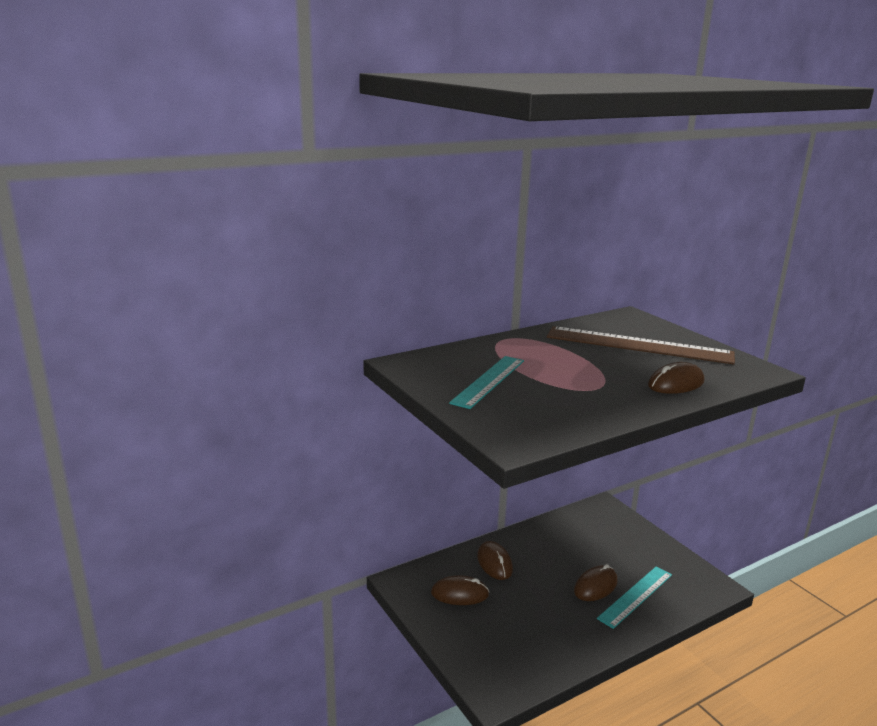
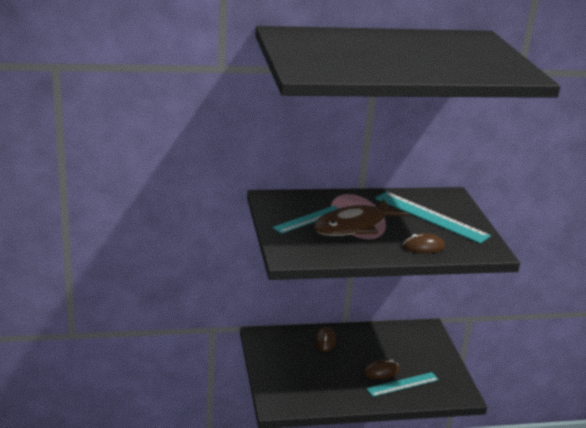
camera: 20 degrees right, 5 degrees up
(459, 594) = (290, 351): brown mouse -> none
(559, 377) = (354, 226): none -> brown fish
(638, 345) = (431, 217): brown ruler -> turquoise ruler

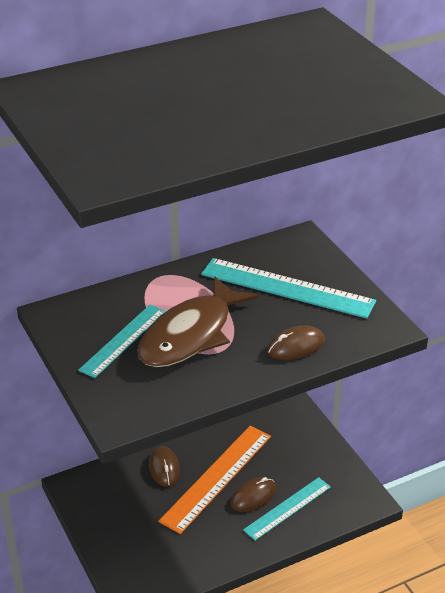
camera: 15 degrees left, 10 degrees up
(359, 355) = (216, 477): none -> orange ruler

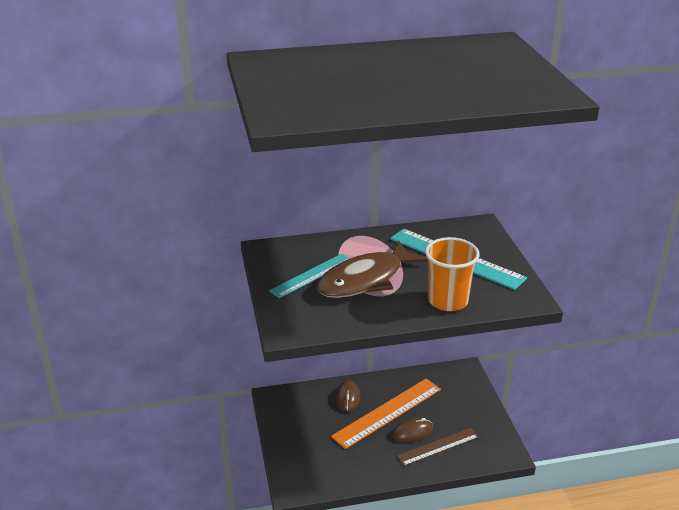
camera: 15 degrees right, 5 degrees down
(287, 508) = (438, 446): turquoise ruler -> brown ruler
(296, 346) = (448, 301): brown mouse -> orange cup

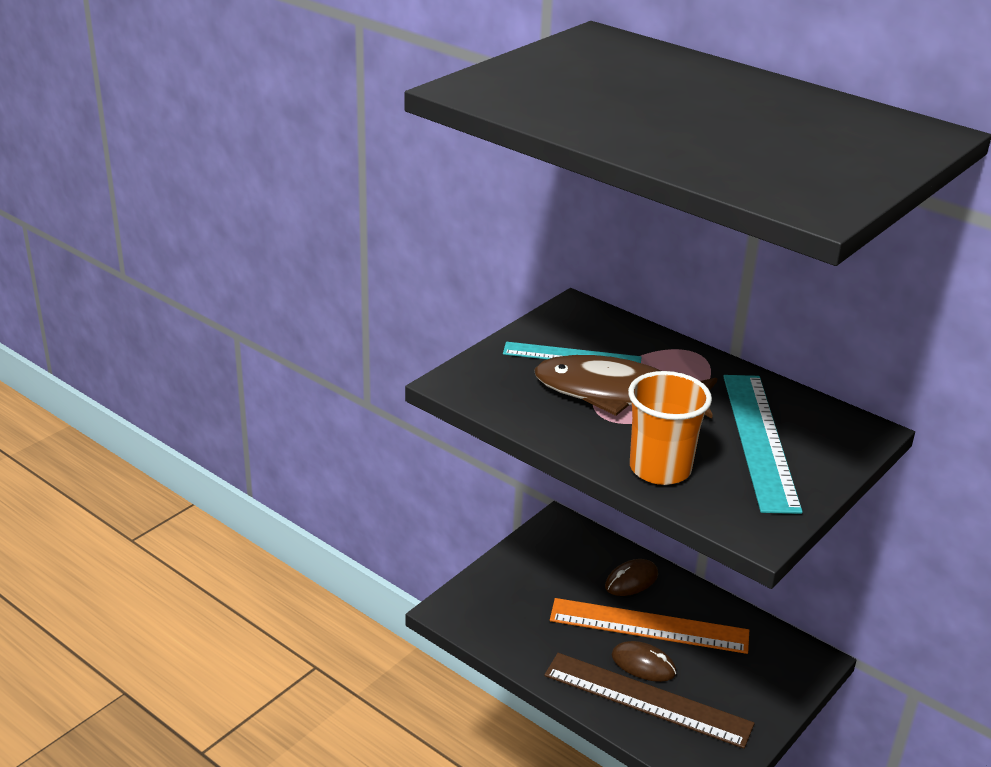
camera: 50 degrees right, 0 degrees up
(438, 446) = (647, 699): brown ruler -> brown ruler, size x1.55

